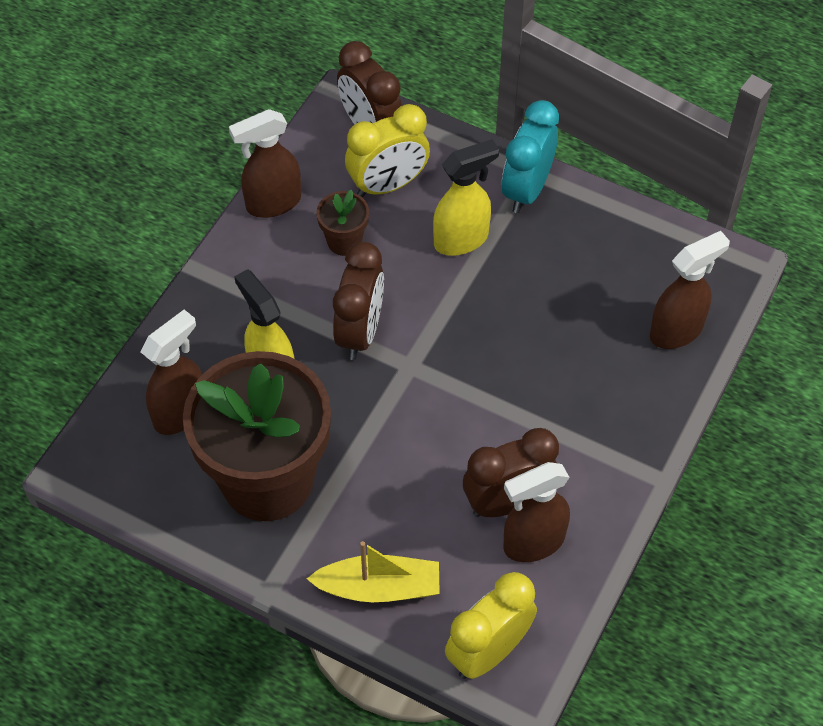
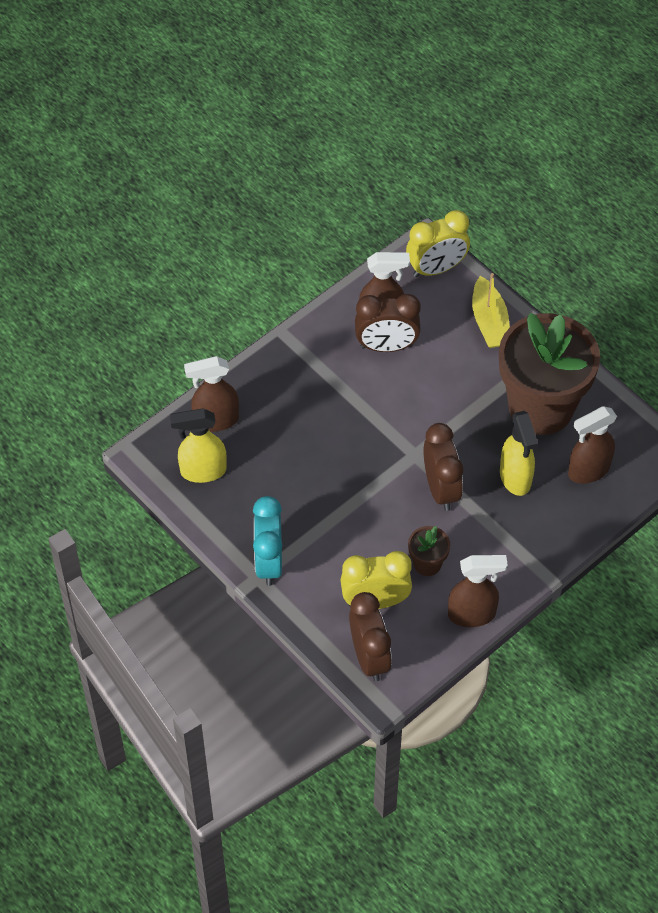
camera: 160 degrees left, 0 degrees up
(360, 332) = (441, 489): brown clock -> brown clock turned 135 degrees clockwise
(379, 587) = (489, 322): yellow boat -> yellow boat turned 120 degrees counterclockwise
(462, 239) = (337, 537): yellow spray bottle -> yellow spray bottle (202, 471)
(526, 190) = (268, 562): turquoise clock -> turquoise clock turned 135 degrees clockwise

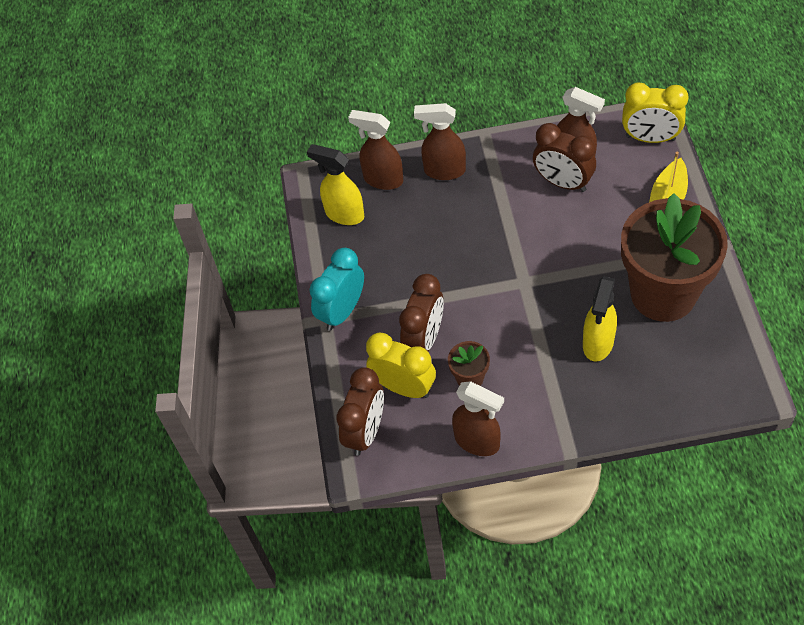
camera: 40 degrees right, 0 degrees up
(441, 489) = (526, 321): brown clock -> brown clock (424, 339)
(588, 470) = (669, 369): brown spray bottle -> brown spray bottle (444, 171)

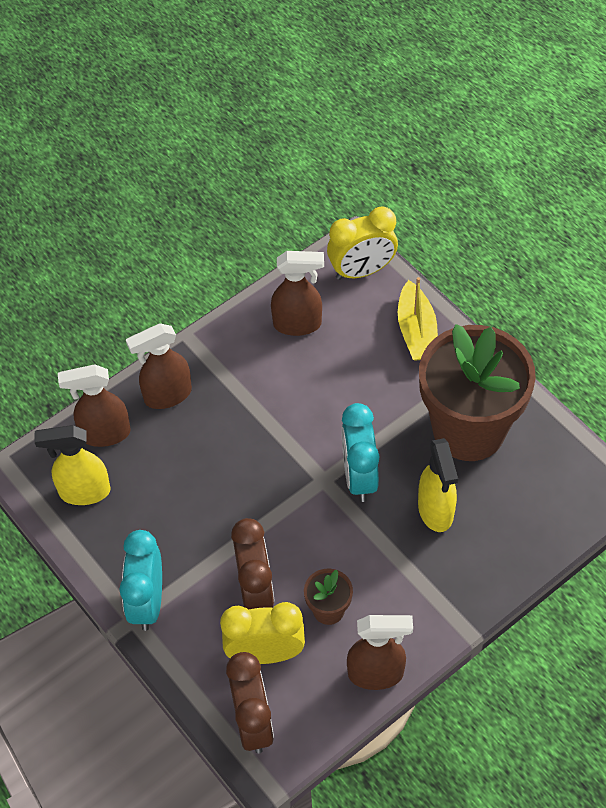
camera: 35 degrees left, 0 degrees up
(553, 291) = (359, 476): none -> turquoise clock
(562, 183) = (301, 355): brown clock -> none

